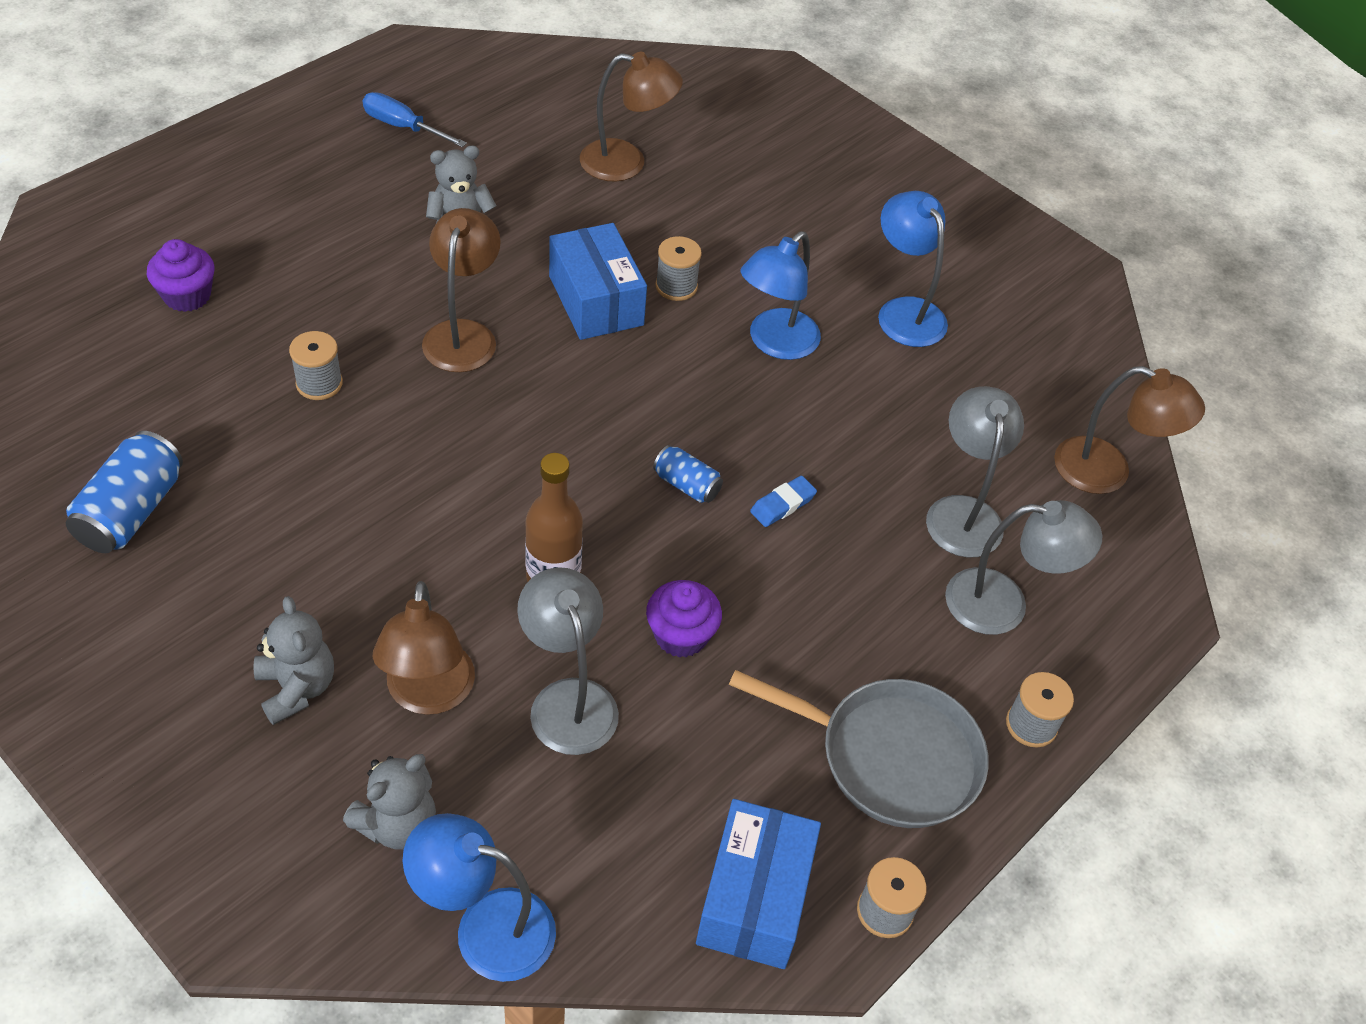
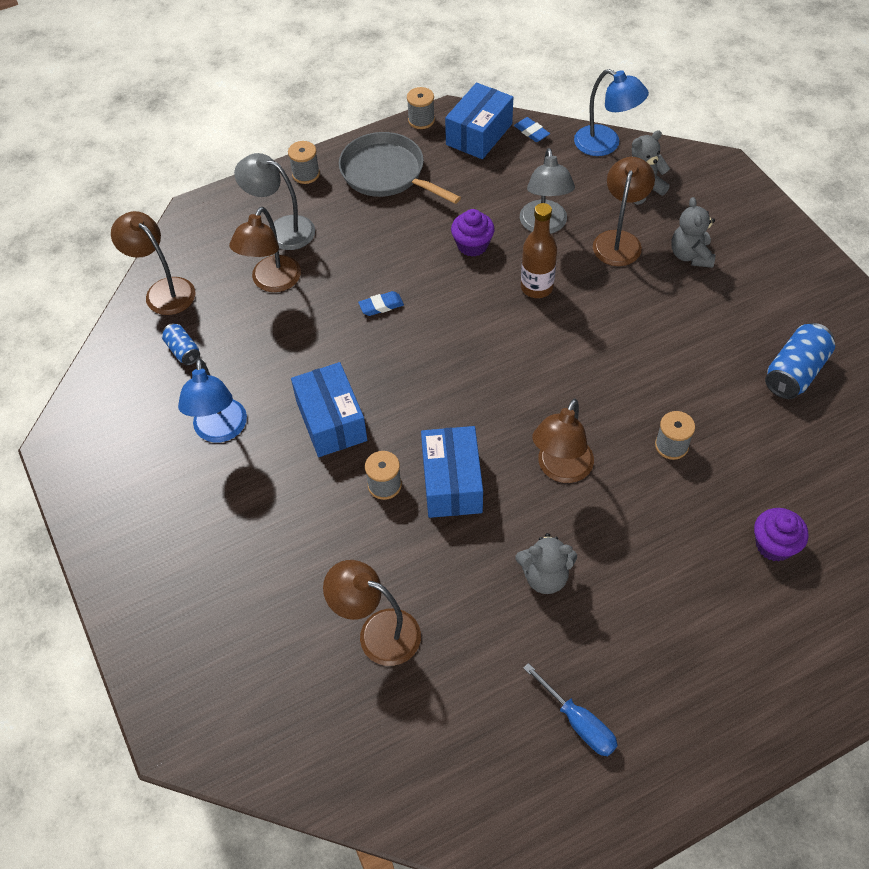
camera: 155 degrees left, 5 degrees up
(648, 929) = (531, 132): none -> blue eraser
(686, 485) = (436, 328): blue can -> blue can (183, 351)
(775, 343) = (331, 421): blue lamp -> blue box
(963, 512) = (272, 282): grey lamp -> brown lamp

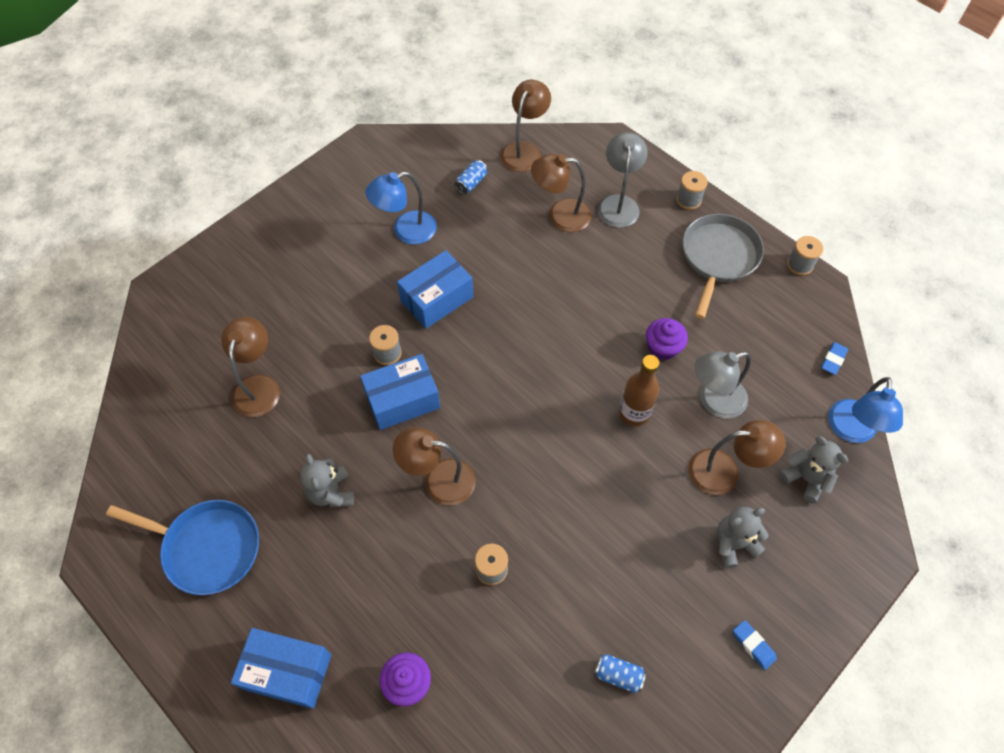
camera: 70 degrees right, 5 degrees up
(381, 306) = (565, 298): blue eraser -> blue eraser (753, 645)
(479, 134) = (806, 316): blue box -> blue box (287, 671)
(578, 723) = (207, 548): blue screwdriver -> blue pan
(795, 372) = (618, 675): blue can -> blue can, size x0.58

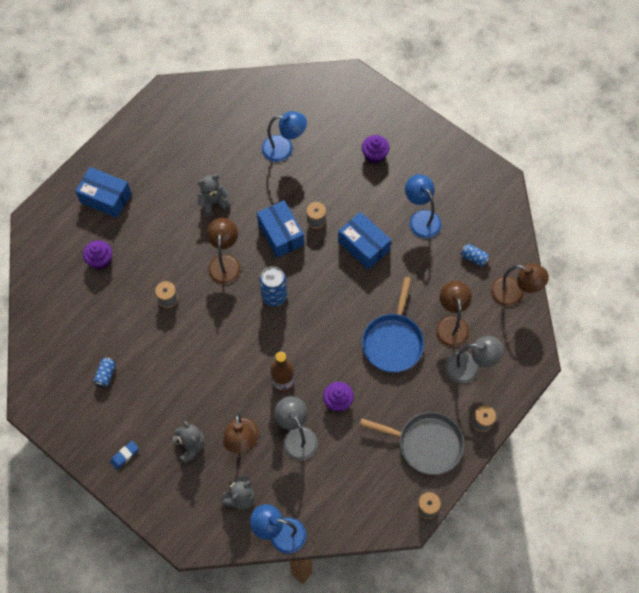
camera: 85 degrees right, 5 degrees up
(207, 548) = (175, 143): blue pan -> blue pan (393, 341)
(258, 386) = (284, 149): brown lamp -> blue lamp
(287, 671) = (105, 198): blue box -> blue box turned 75 degrees counterclockwise
(297, 273) = (374, 155): none -> purple cupcake
(501, 415) = (274, 296): none -> blue can
(833, 360) = (339, 526): blue eraser -> none

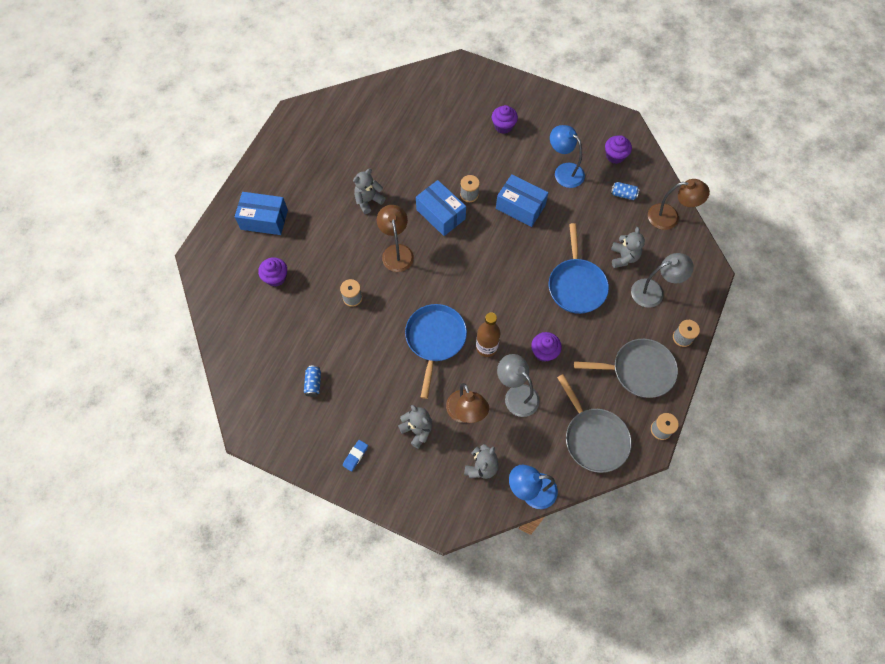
camera: 15 degrees left, 0 degrees up
(235, 361) = (435, 340): none -> blue pan
(274, 296) = (452, 271): blue can -> none
(284, 149) = (419, 139): blue lamp -> none
(358, 499) = (594, 438): none -> grey pan
(451, 324) = (623, 257): brown lamp -> grey teddy bear
(480, 214) = (615, 156): none -> purple cupcake

